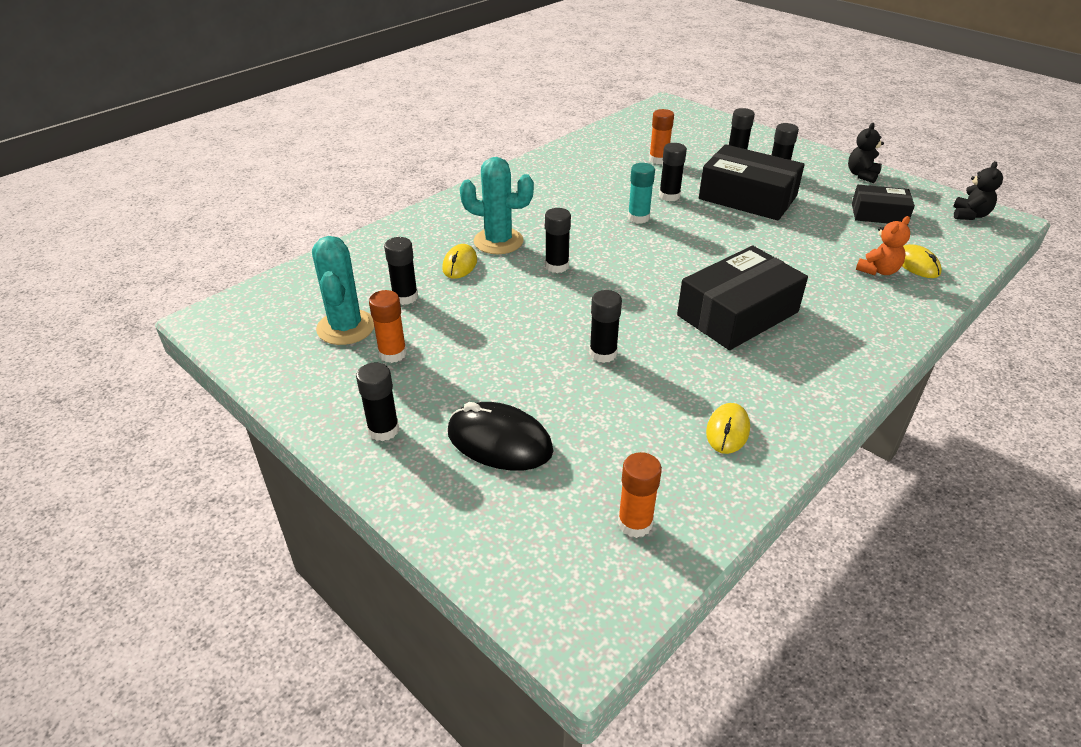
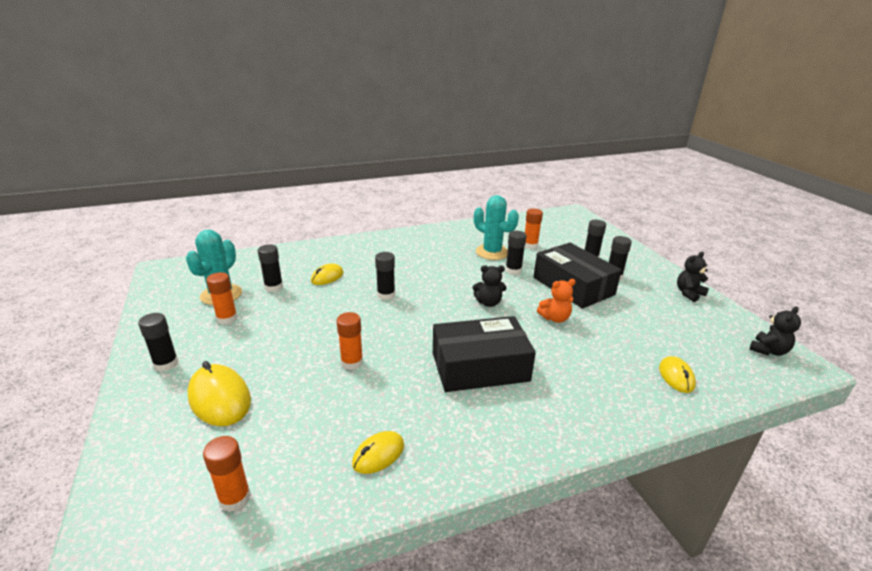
camera: 25 degrees right, 10 degrees down
(498, 241) = (366, 269): turquoise cactus -> turquoise cactus (492, 252)
(499, 442) = (219, 398): black mouse -> yellow mouse
(603, 353) = (352, 362): black glue stick -> orange glue stick
(638, 217) = (475, 279): turquoise glue stick -> none
(679, 242) = (488, 303): none -> black teddy bear
(878, 271) = (634, 371): orange teddy bear -> orange teddy bear (555, 318)
(879, 214) = (677, 326): black box -> none

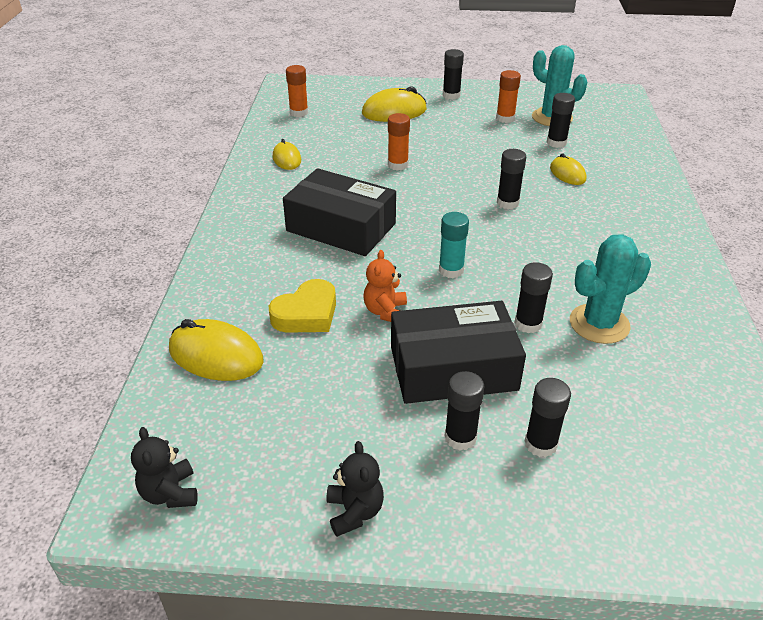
camera: 115 degrees right, 10 degrees up
(480, 367) = (341, 227): black box -> black box turned 75 degrees counterclockwise
(488, 303) = (451, 270): black teddy bear -> turquoise glue stick
(530, 245) = (616, 381): orange glue stick -> none
(593, 350) = (306, 314): none -> yellow heart
(676, 377) = (216, 355): yellow mouse -> yellow mouse, size x1.66

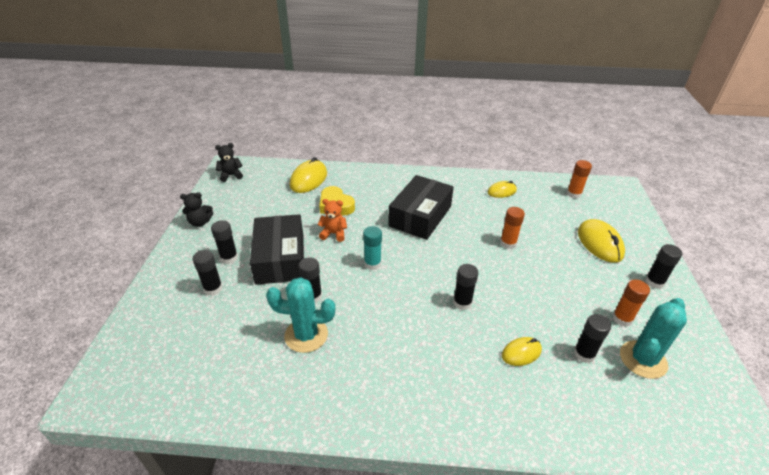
camera: 90 degrees right, 0 degrees up
(599, 324) = (306, 335): turquoise cactus -> turquoise cactus turned 60 degrees counterclockwise

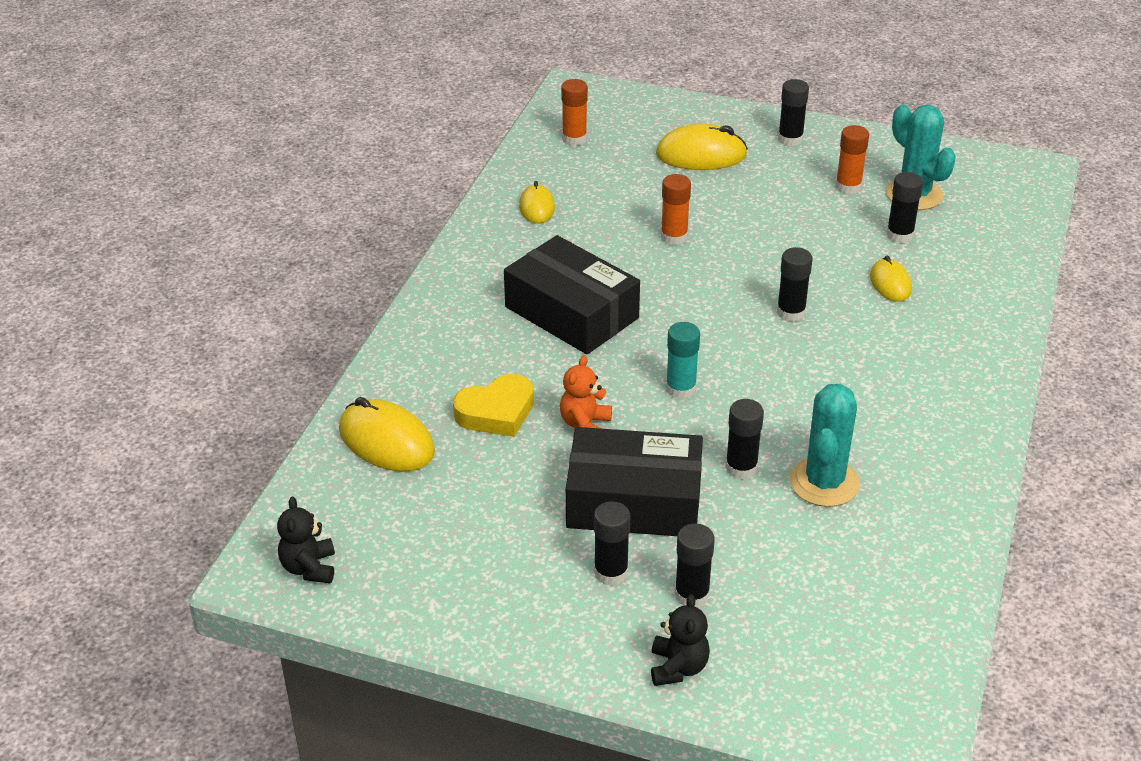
camera: 75 degrees left, 0 degrees up
(200, 222) = (478, 619): black teddy bear -> black teddy bear (678, 667)

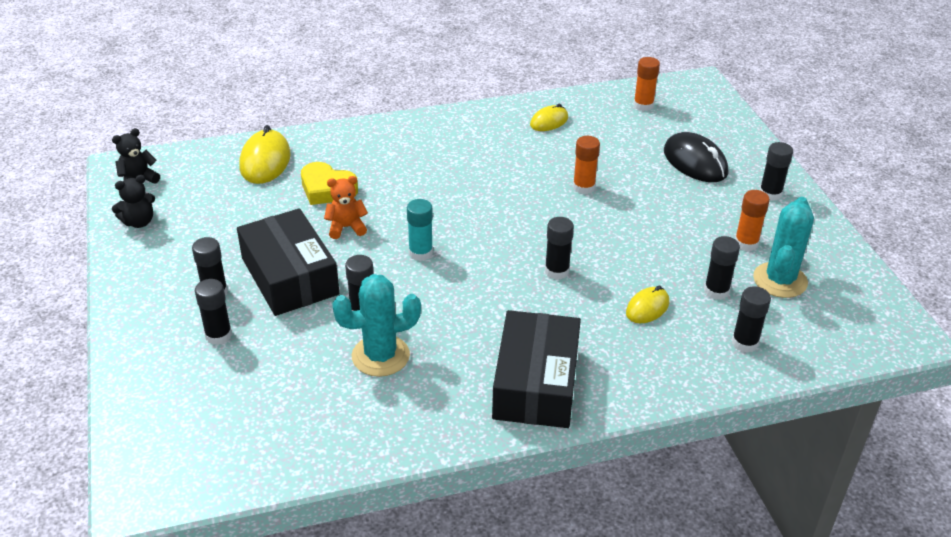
camera: 55 degrees right, 0 degrees up
(571, 312) = (454, 178): black box -> black box (536, 383)
(678, 667) = (147, 355): black teddy bear -> black teddy bear (139, 222)
(701, 155) = (695, 162): yellow mouse -> black mouse
(979, 253) = (744, 343): none -> black glue stick

